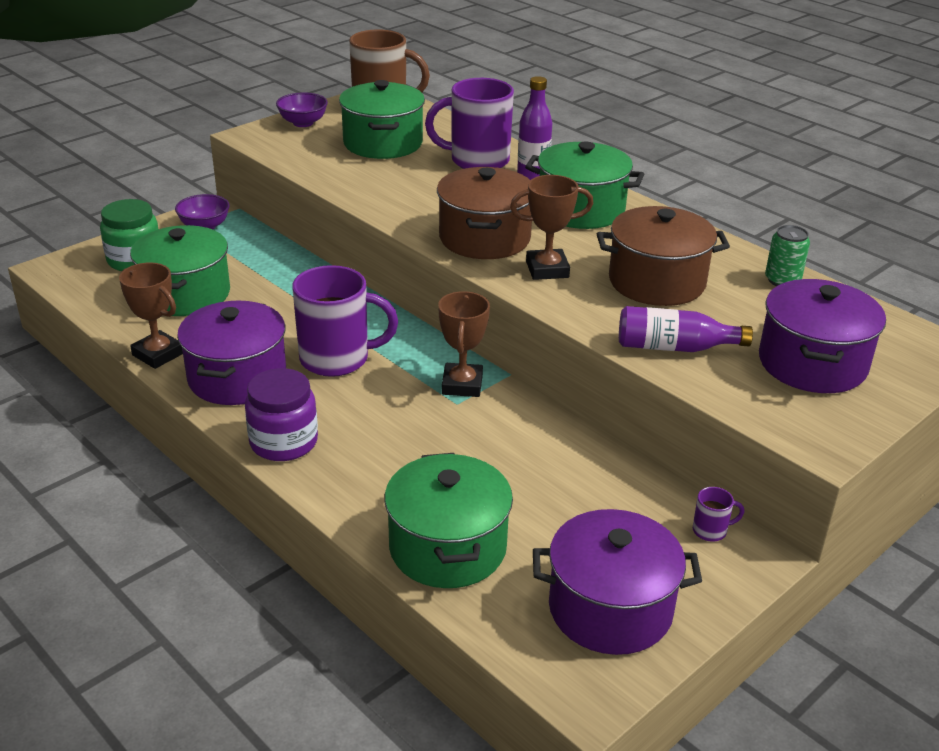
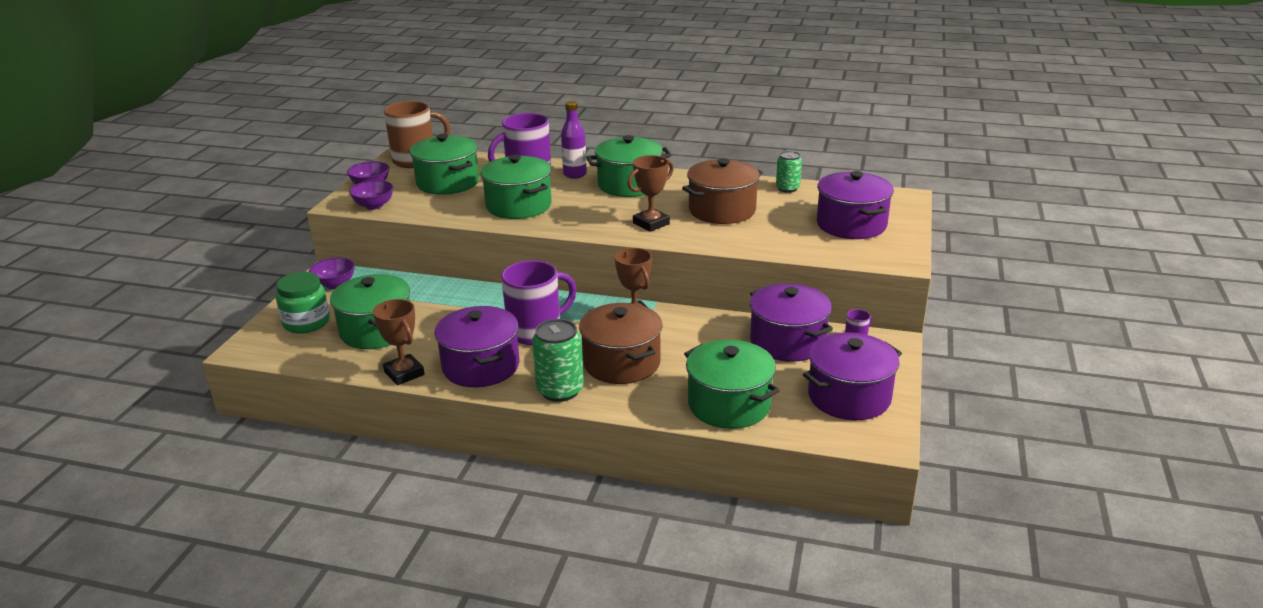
camera: 30 degrees left, 5 degrees down
(158, 354) = (404, 373): brown trophy -> brown trophy turned 45 degrees clockwise
(279, 147) = (374, 206): none -> purple bowl
(283, 442) = (560, 390): purple jar -> green can
(424, 196) = (518, 206): none -> green pot
(484, 238) = (590, 218): brown pot -> brown pot (621, 363)
(613, 495) = (787, 342): none -> purple pot
(674, 347) = (773, 241): purple bottle -> none

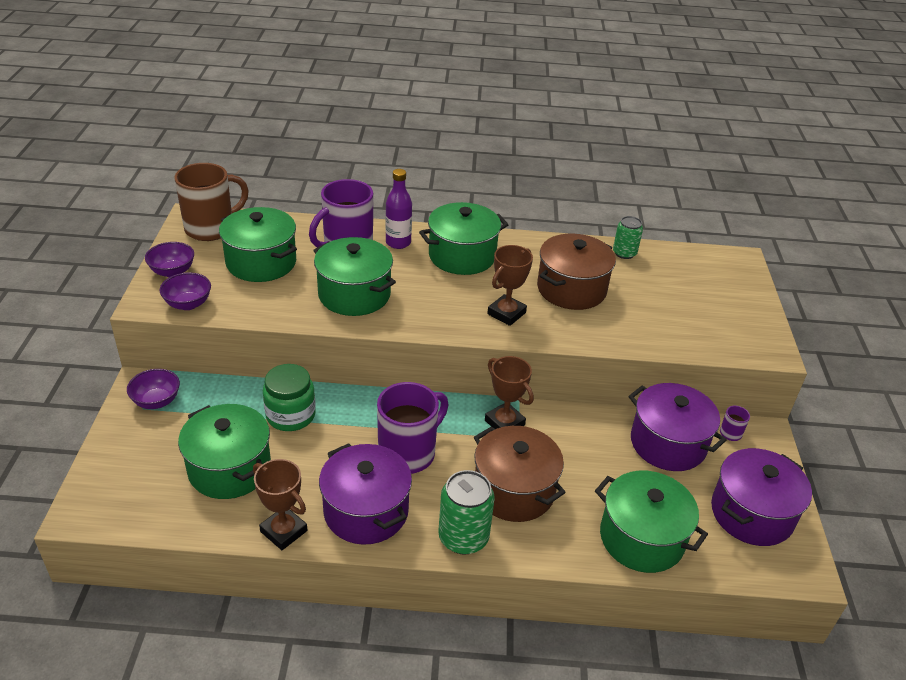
camera: 15 degrees left, 10 degrees up
(306, 323) = (142, 464): green jar -> green jar (290, 415)
(851, 225) = (705, 302): purple pot -> none

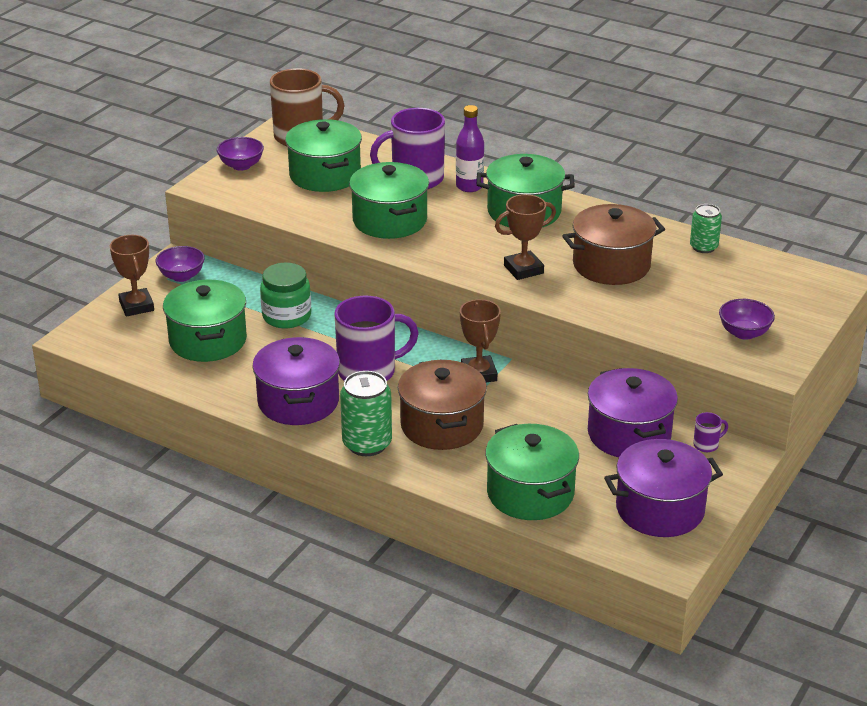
camera: 30 degrees right, 5 degrees down
(188, 304) = (236, 194): purple bowl -> purple bowl (744, 333)
(283, 531) = (220, 395): brown trophy -> brown trophy (136, 306)

